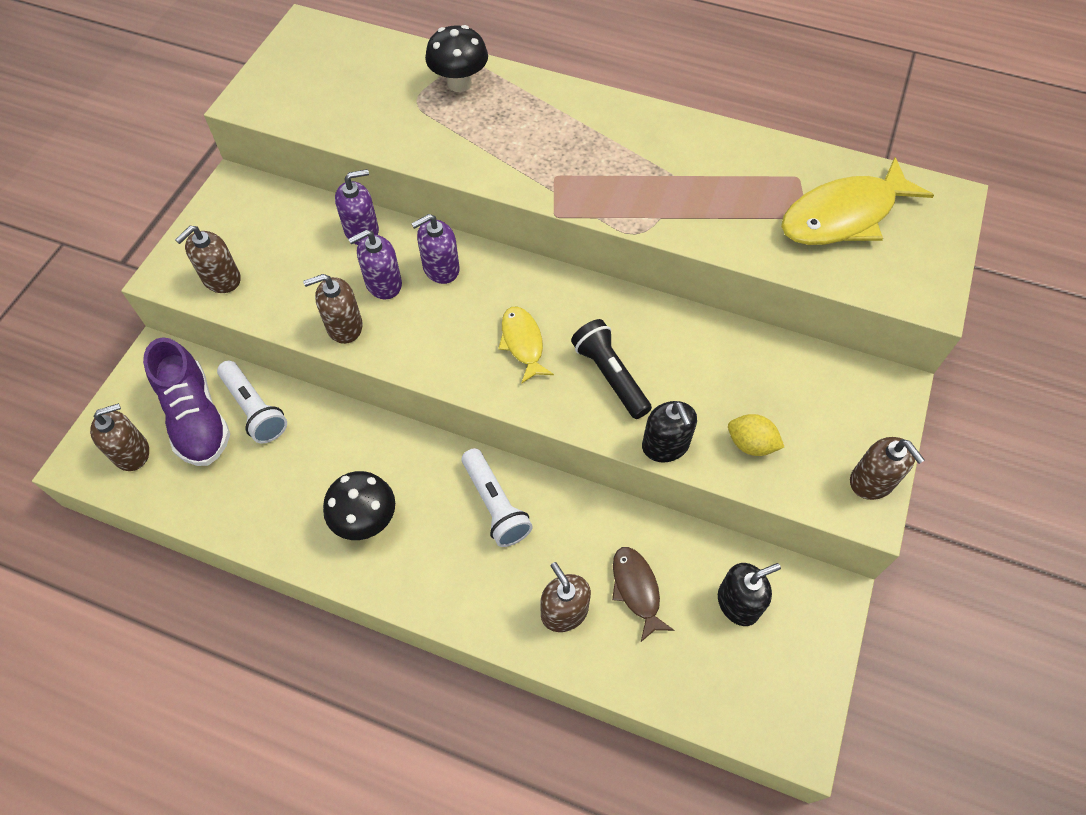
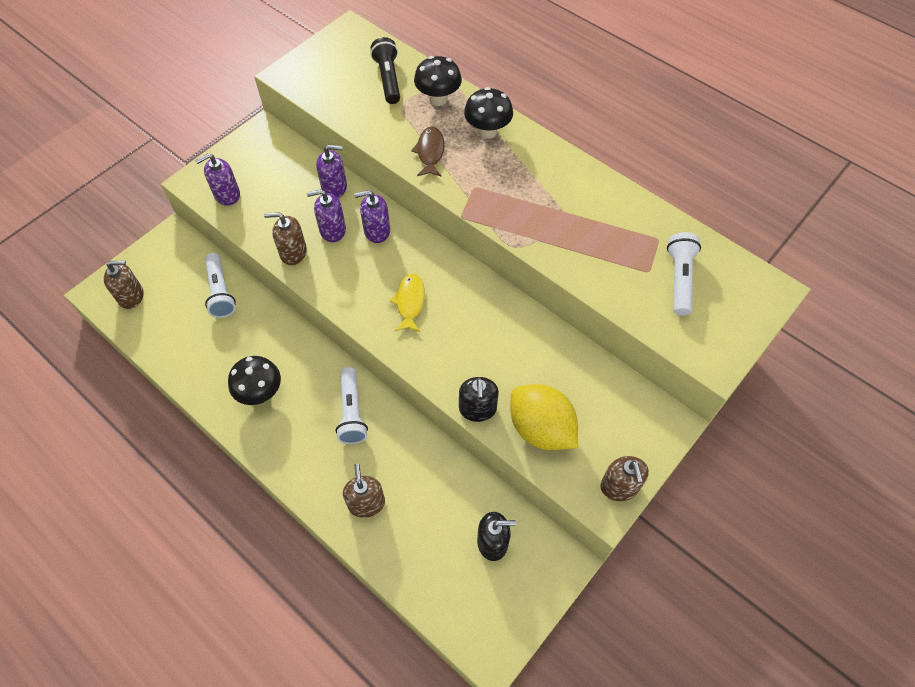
camera: 20 degrees right, 0 degrees up
(196, 418) = (181, 286): purple shoe -> none
(221, 279) = (227, 194): brown soap dispenser -> purple soap dispenser
(538, 106) = (487, 131): none -> black mushroom
(610, 376) = (461, 346): black flashlight -> black flashlight (388, 79)
(636, 590) = (423, 506): brown fish -> brown fish (430, 152)
(751, 444) = (541, 428): yellow lemon -> yellow lemon, size x1.87
(844, 216) = (679, 279): yellow fish -> white flashlight

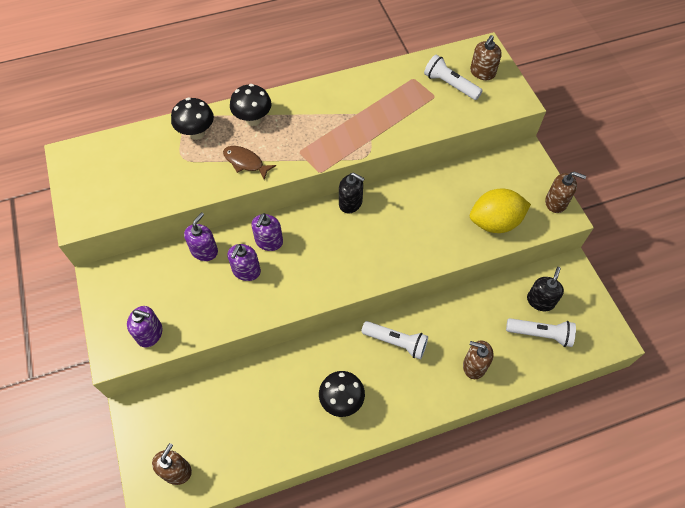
camera: 60 degrees left, 0 degrees up
(220, 292) = (223, 392): white flashlight -> white flashlight (540, 334)
(227, 194) = (150, 333): purple soap dispenser -> purple soap dispenser turned 75 degrees counterclockwise
(293, 252) = (248, 308): brown soap dispenser -> brown soap dispenser (482, 73)
(388, 79) = (148, 154): black flashlight -> none
(410, 302) = (349, 250): yellow fish -> none
(477, 409) = (460, 251): black soap dispenser -> black soap dispenser (350, 203)

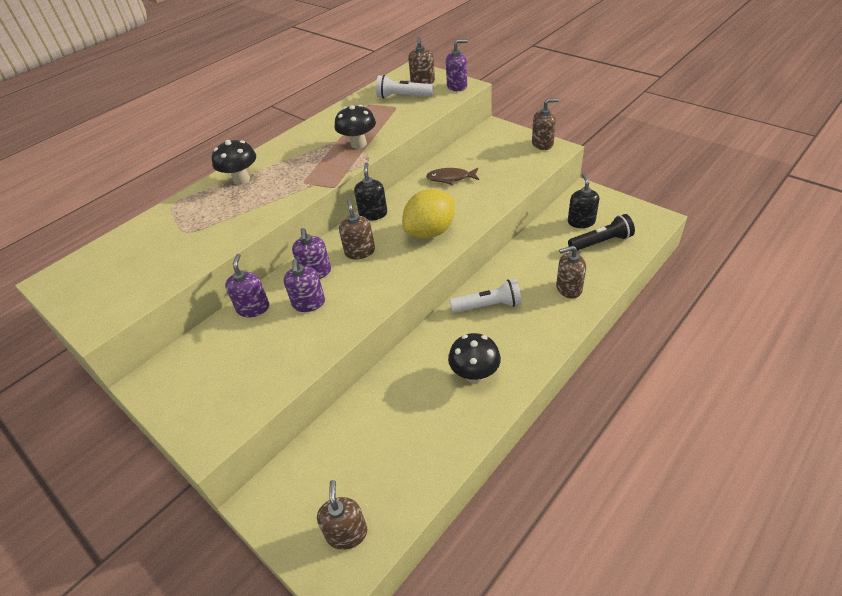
camera: 25 degrees left, 15 degrees down
(150, 333) = (238, 402): purple soap dispenser -> purple soap dispenser (457, 86)
(196, 133) = (189, 209): black mushroom -> black mushroom (358, 144)
(245, 162) = (255, 209): brown fish -> brown fish (450, 178)
(315, 239) = (360, 251): none -> brown soap dispenser
(350, 203) = (373, 214): black soap dispenser -> black soap dispenser turned 90 degrees counterclockwise
(495, 222) = (507, 174): yellow lemon -> yellow lemon (430, 232)
(540, 334) = (601, 242): white flashlight -> black flashlight

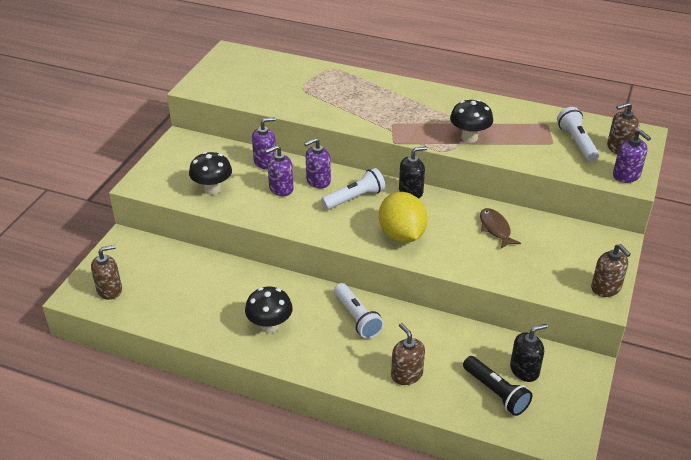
camera: 65 degrees right, 5 degrees down
(241, 179) = (380, 90): black mushroom -> black mushroom (212, 189)
(360, 251) = (354, 198): brown soap dispenser -> white flashlight
(430, 232) = (401, 235): yellow lemon -> yellow lemon turned 45 degrees clockwise

